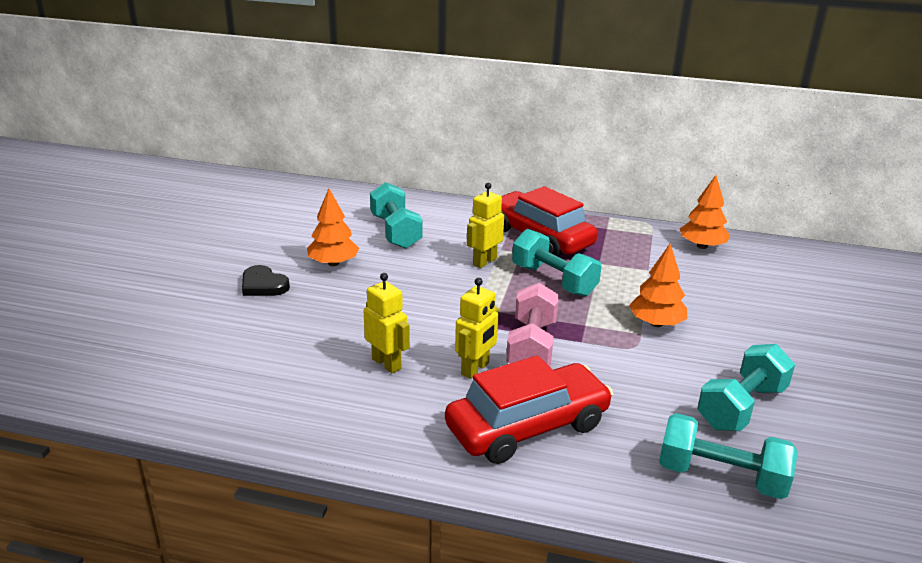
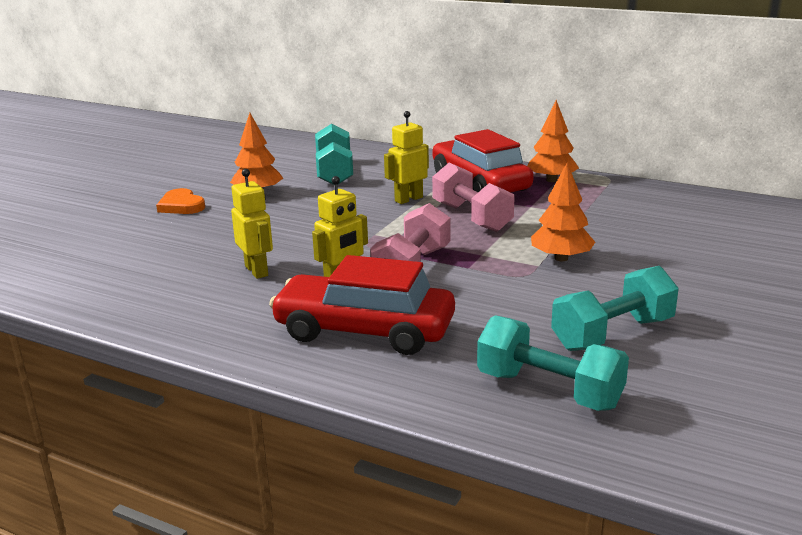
camera: 15 degrees right, 5 degrees down
(263, 285) = (181, 206): black heart -> orange heart
(527, 427) = (364, 330): red car -> red car turned 150 degrees counterclockwise
(554, 280) = (471, 217): turquoise dumbbell -> pink dumbbell
(702, 246) = (657, 198): orange tree -> orange tree (551, 180)

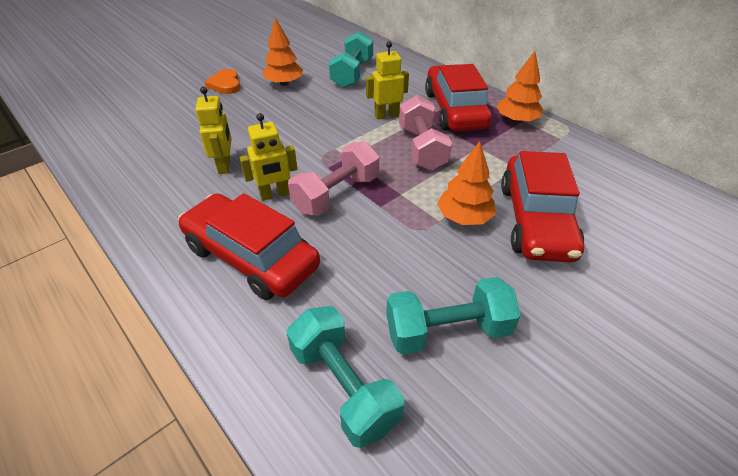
camera: 20 degrees right, 20 degrees up
(631, 247) = (535, 220): none -> red car

